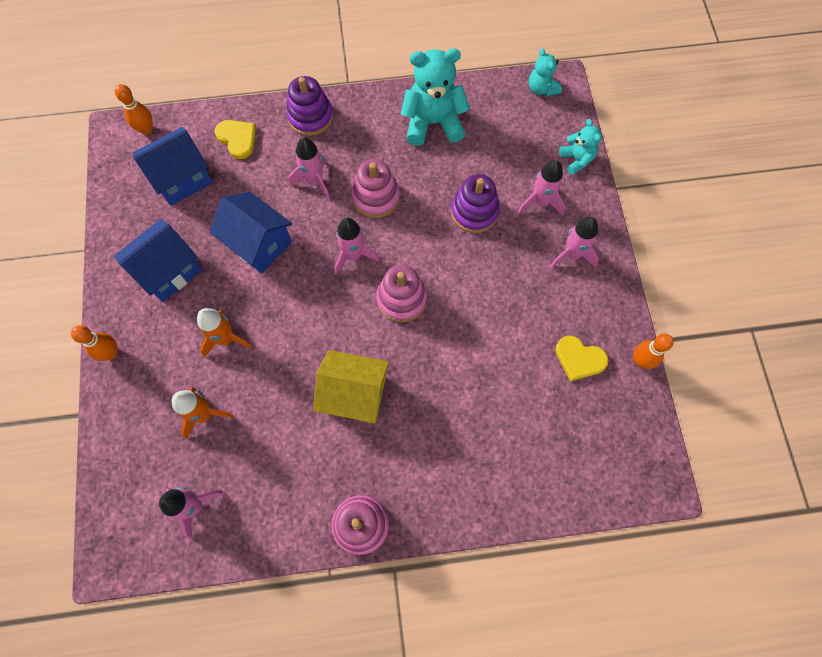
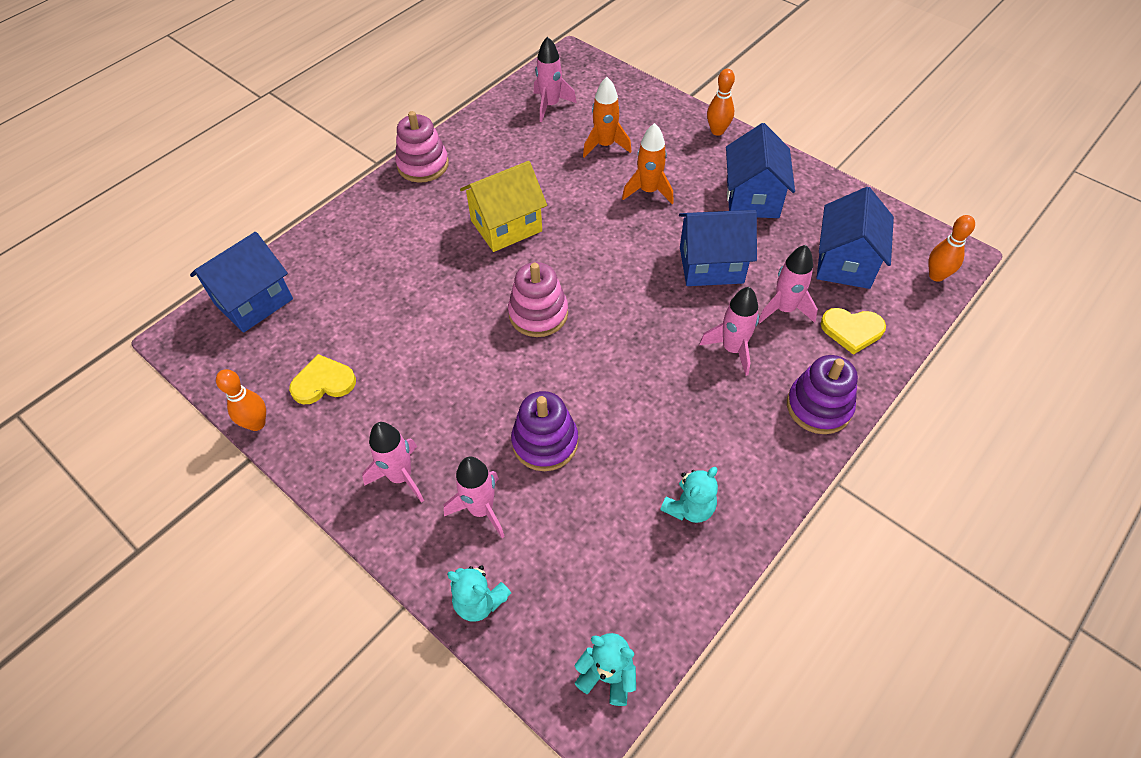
camera: 140 degrees right, 15 degrees down
(353, 255) = (619, 315): pink rocket -> pink rocket (784, 309)
(376, 197) = (658, 380): pink stacking toy -> none
(433, 123) = (689, 508): turquoise teddy bear -> turquoise teddy bear, size x0.55
(590, 477) = (253, 301): none -> blue house

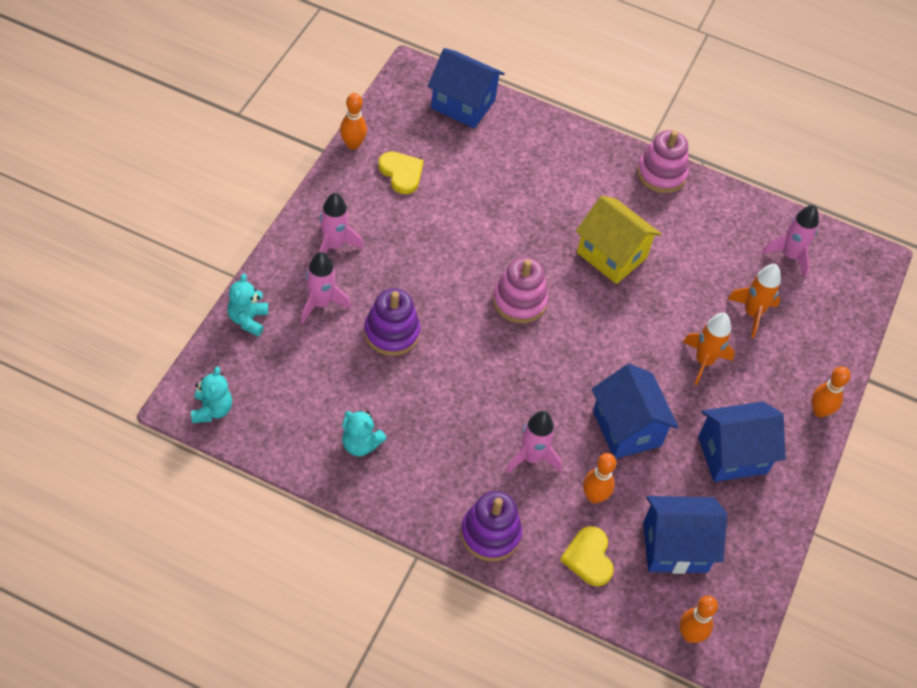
camera: 65 degrees right, 0 degrees up
(784, 309) = (594, 496): pink rocket -> orange bowling pin

